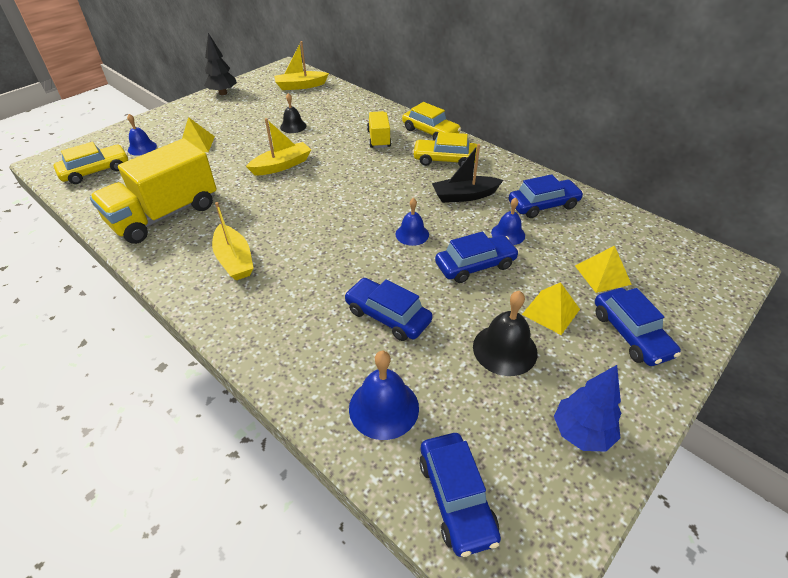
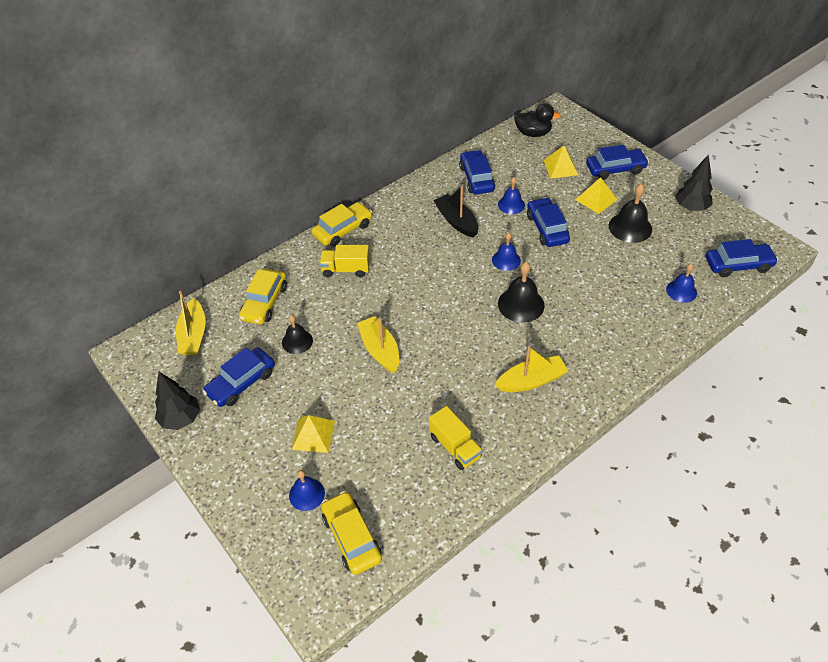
camera: 80 degrees left, 5 degrees up
(165, 215) = (455, 447): yellow truck -> yellow truck, size x0.51
(344, 248) = (521, 304): none -> black bell
(384, 407) = (681, 291): blue bell -> blue bell, size x0.65
(388, 316) = (600, 282): blue car -> blue car (241, 383)
(445, 159) = (396, 226): yellow car -> yellow car (264, 302)
(464, 196) = (456, 221): black boat -> black boat turned 150 degrees clockwise
(581, 433) = (691, 207): blue tree -> black tree
(661, 247) = (533, 133): none -> black duck

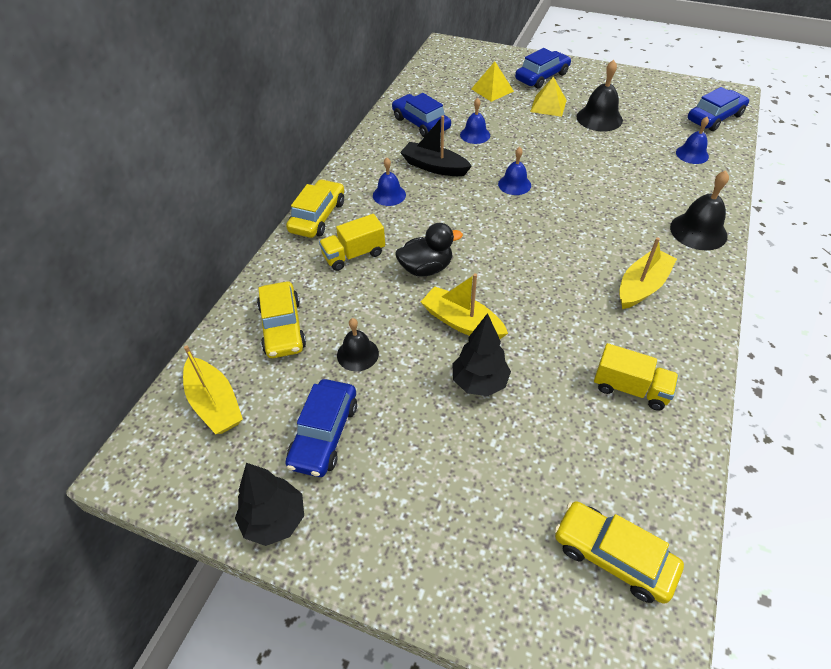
camera: 30 degrees left, 0 degrees up
(306, 494) = (516, 532): blue bell -> blue bell (389, 195)
(313, 435) = (464, 454): yellow pyramid -> none
(521, 304) = (565, 219): black bell -> black bell (698, 231)
(533, 133) = (441, 70): black duck -> black duck (426, 268)
(547, 228) = (527, 144): blue car -> none
(691, 207) = (633, 86): black tree -> black tree (479, 382)

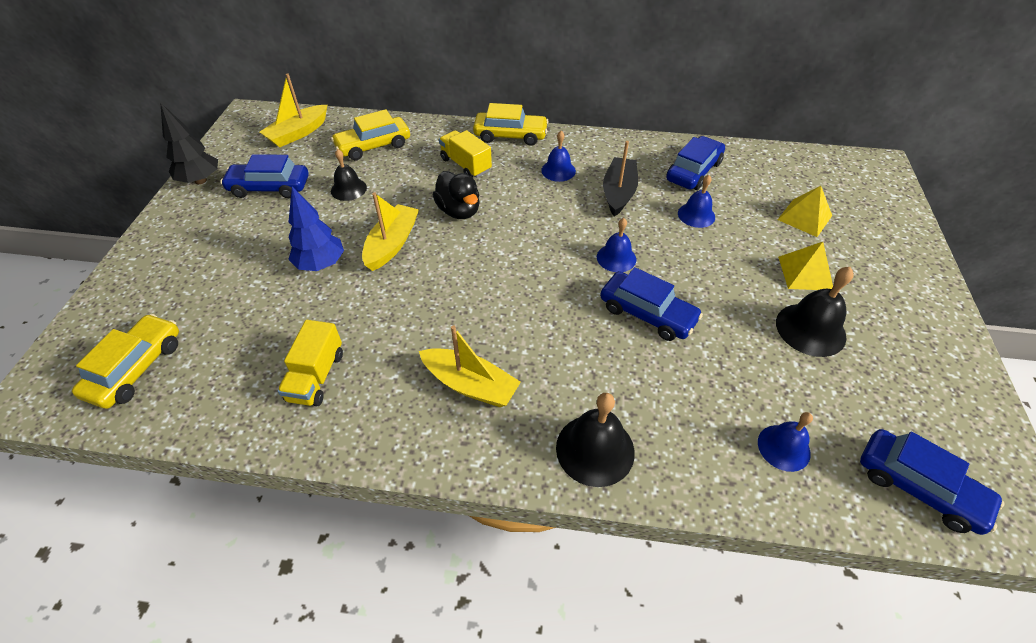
camera: 75 degrees right, 0 degrees up
(479, 382) = (321, 264): black tree -> blue tree
(542, 77) = (875, 261): blue car -> blue car (647, 313)

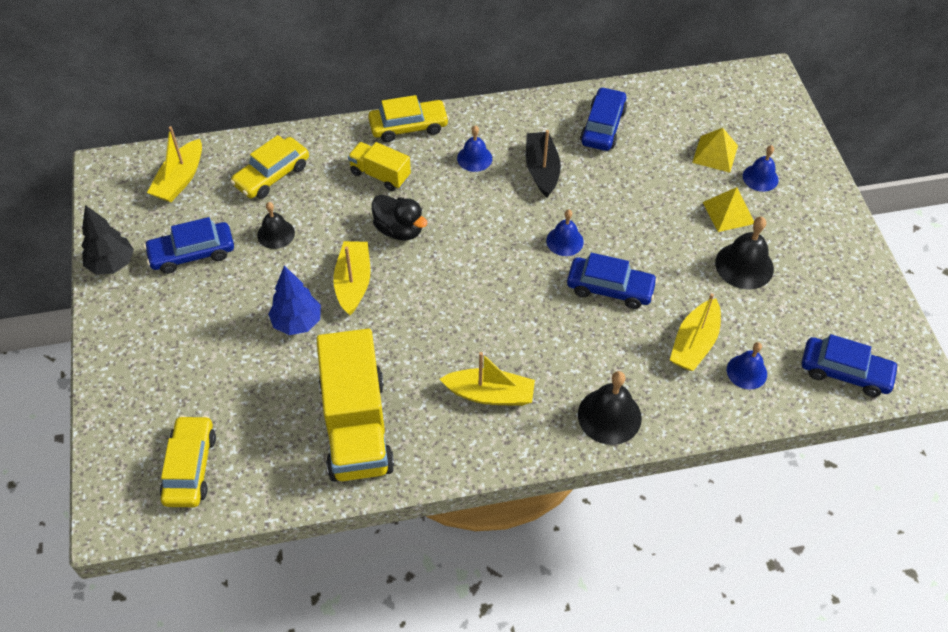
camera: 20 degrees left, 5 degrees up
(316, 376) = (356, 426): yellow truck -> yellow truck, size x1.95
(696, 215) = (620, 176): blue bell -> blue bell (760, 178)
(726, 396) = (694, 343): none -> yellow boat

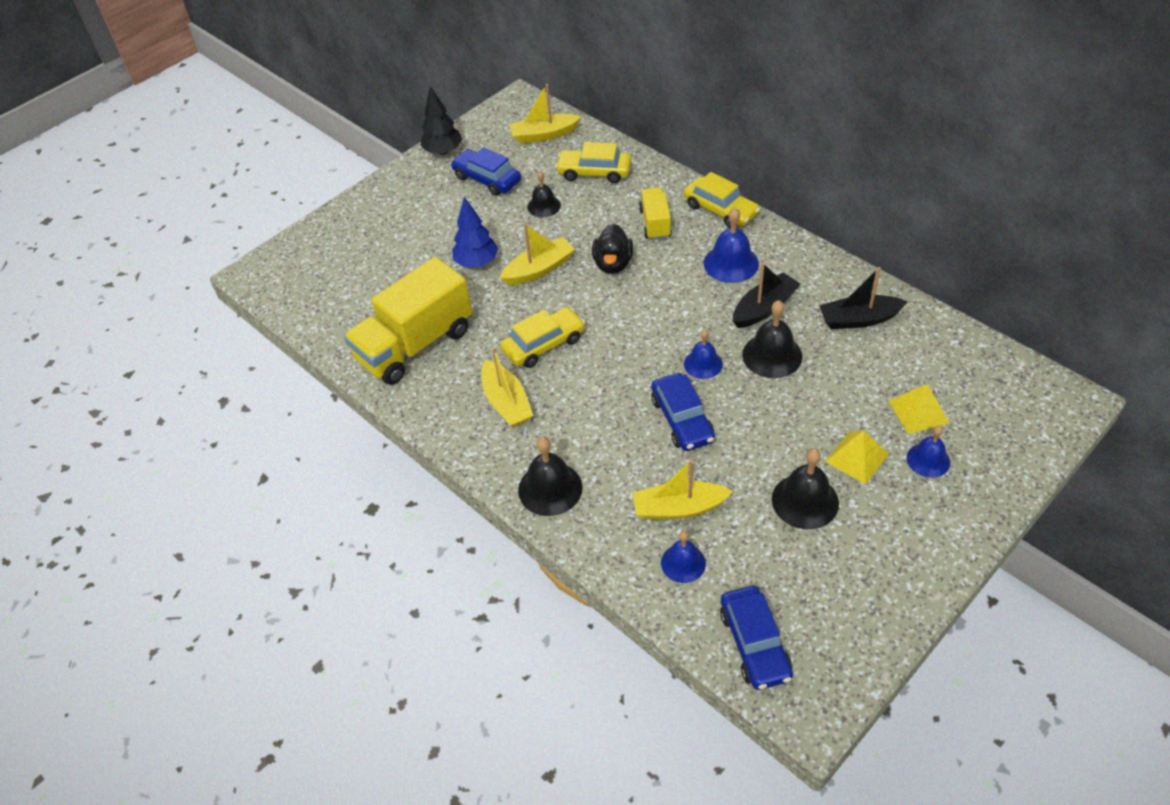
camera: 60 degrees right, 5 degrees down
(190, 467) = (317, 284): yellow car -> yellow car (544, 344)
(474, 158) = (731, 263): blue bell -> blue bell, size x1.53
(593, 196) = (772, 355): none -> black bell
(603, 126) = (859, 319): blue car -> black boat

